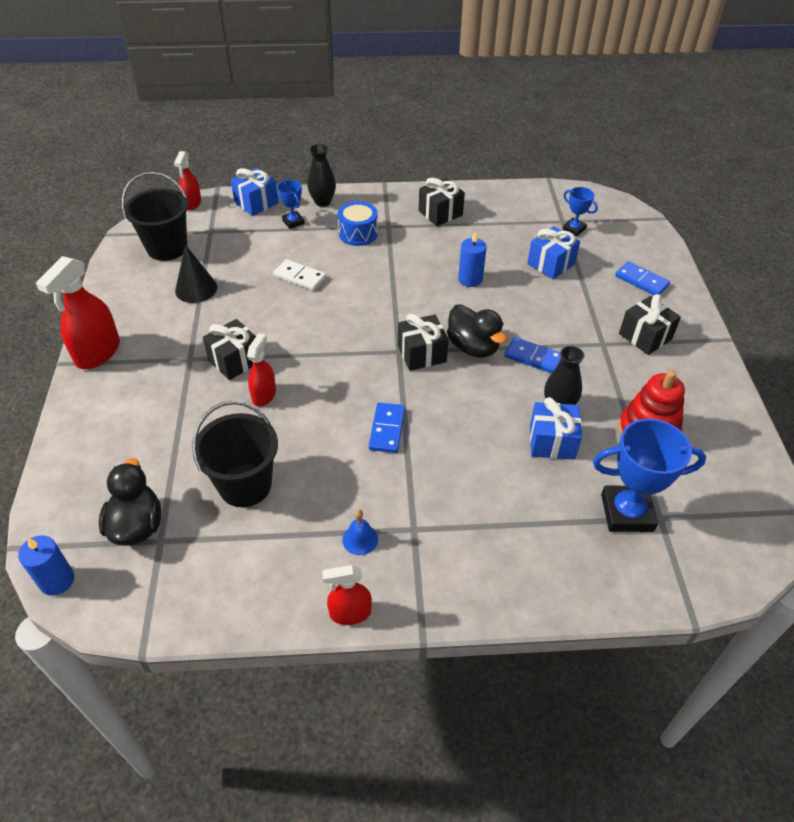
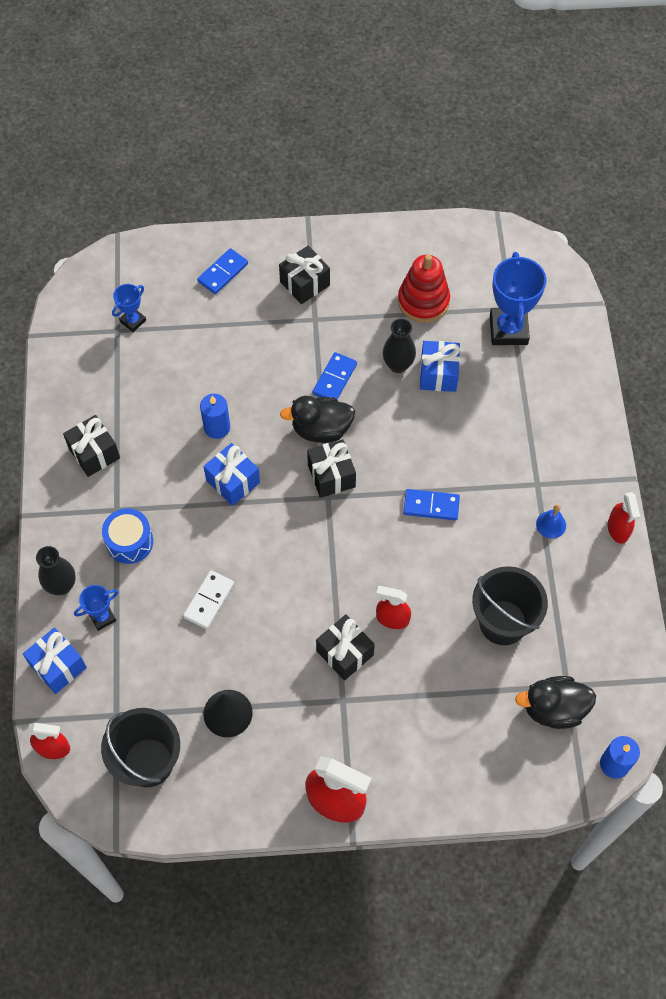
camera: 90 degrees left, 15 degrees up
(473, 347) = (321, 429): black duck -> black duck turned 150 degrees counterclockwise
(551, 264) = (193, 349): blue gift -> blue gift (233, 481)

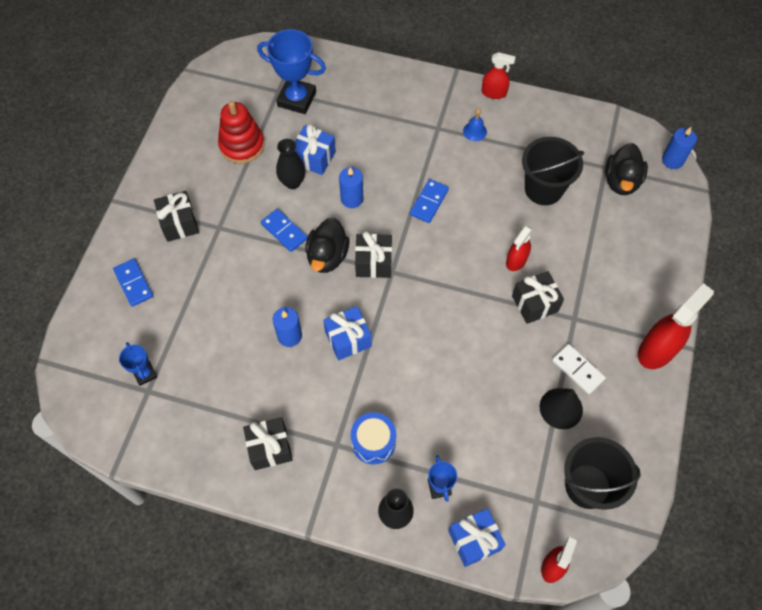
camera: 70 degrees left, 0 degrees up
(209, 600) = (454, 392): white domino -> white domino (578, 370)
(402, 428) = (352, 199): none -> blue candle

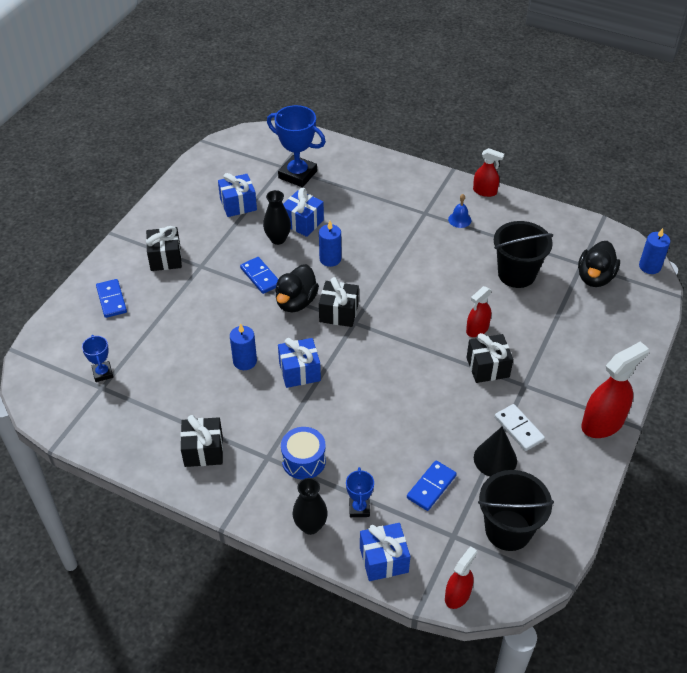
camera: 10 degrees right, 15 degrees down
(242, 145) = (238, 204): red stacking toy -> blue gift
(429, 202) = (403, 271): blue domino -> blue domino (431, 487)

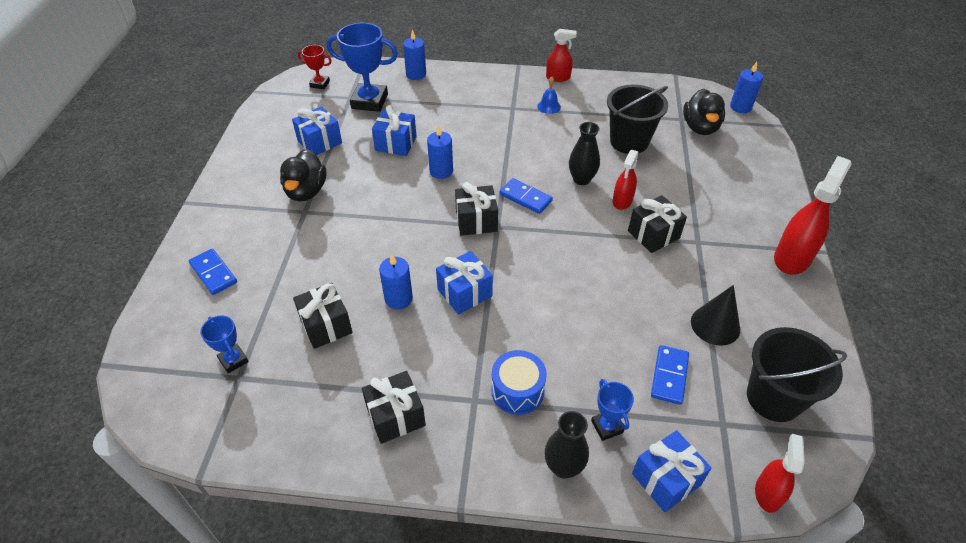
camera: 20 degrees left, 0 degrees up
(165, 258) = (261, 213): black gift -> black gift (326, 325)
(260, 277) = (376, 206): blue domino -> blue domino (525, 198)
(261, 146) = (320, 84): none -> red trophy
(278, 239) = (377, 165): black vase -> black vase (581, 179)
(296, 302) = (426, 222): black duck -> black duck (306, 191)
(351, 156) = (416, 74): none -> blue candle
(519, 429) = (719, 286): white domino -> none

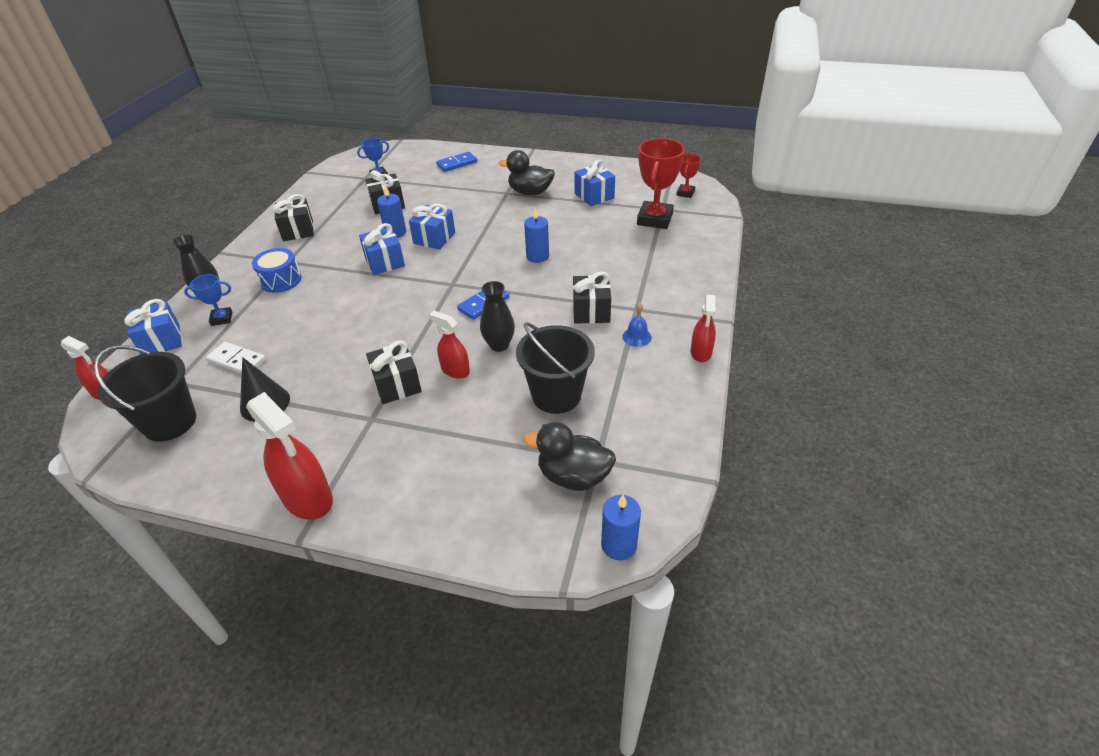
camera: 100 degrees right, 5 degrees down
(369, 101) = (654, 219): blue trophy -> red trophy
(396, 143) = (584, 233): blue gift -> blue gift (434, 238)
(416, 74) = (704, 246): blue candle -> none
(476, 221) = (463, 272): black gift -> black gift (591, 311)
(669, 376) = (237, 360): blue domino -> white domino

